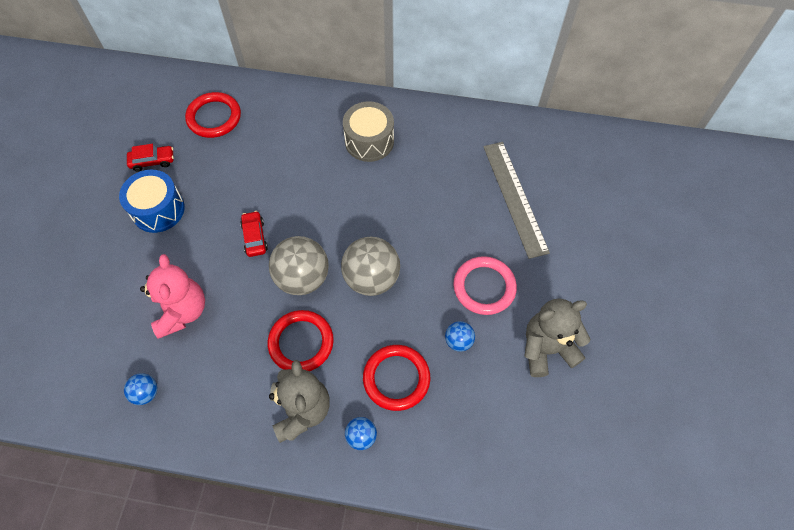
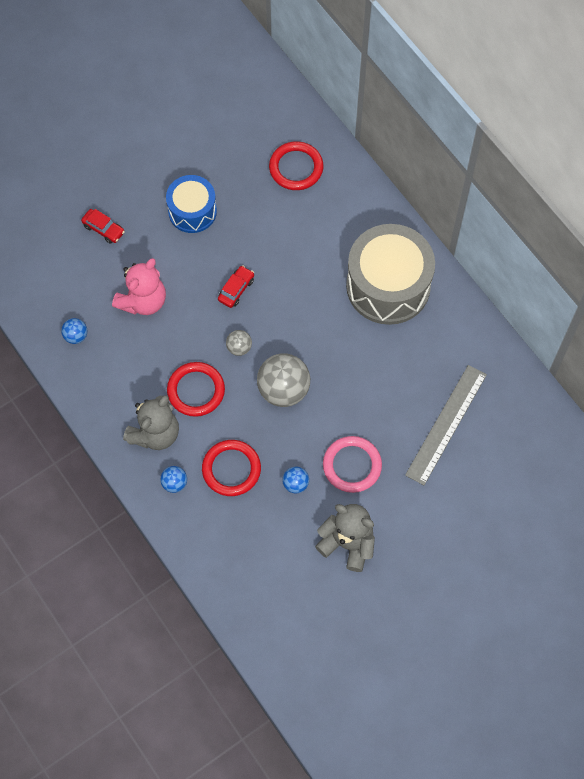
camera: 45 degrees right, 5 degrees up
(152, 161) = (221, 168): red car -> red car (103, 229)
(302, 278) = (239, 347): grey ball -> grey ball, size x0.50
(369, 141) = (388, 286): grey drum -> grey drum, size x1.70

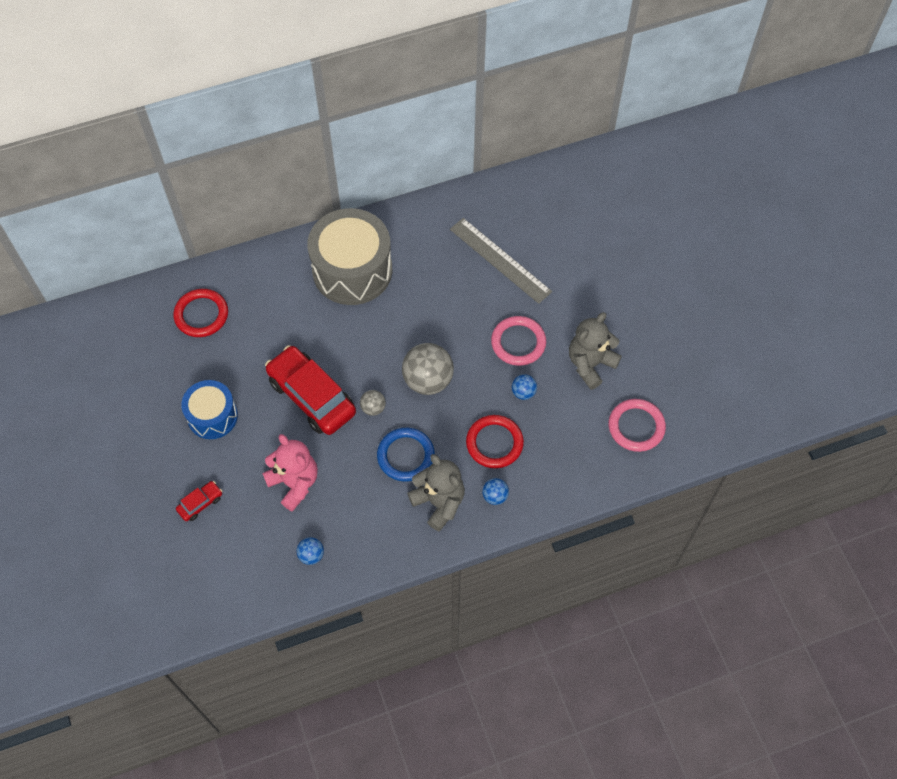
camera: 75 degrees left, 5 degrees down
(196, 390) = (405, 456): red ring -> blue ring
(236, 289) = (311, 396): red car -> red car, size x2.25
(287, 604) = (636, 427): none -> pink ring

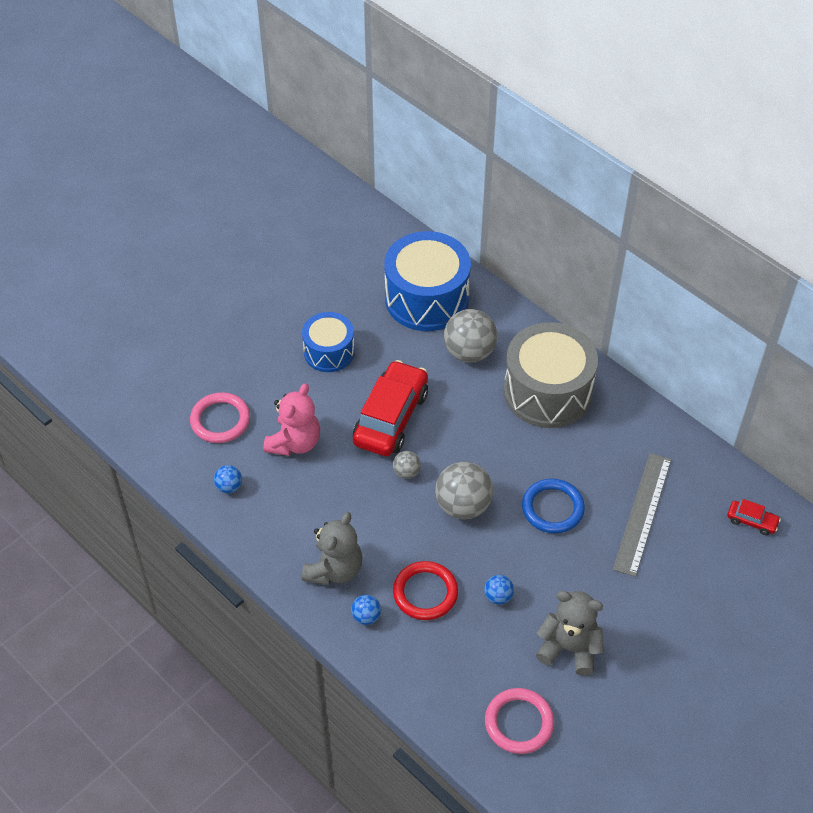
camera: 65 degrees right, 10 degrees down
(200, 503) = (239, 381): red car -> red car (752, 521)
(201, 315) = (426, 298): red ring -> blue drum
(279, 308) = (469, 352): none -> grey ball
(405, 456) = (369, 520): blue ring -> blue ring (552, 508)
(518, 342) = (554, 569): pink ring -> pink ring (220, 420)

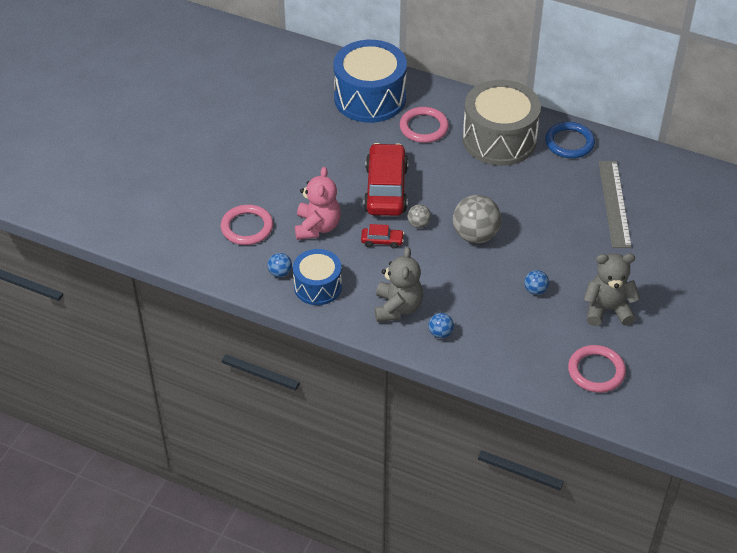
camera: 20 degrees left, 5 degrees down
(329, 352) = (311, 155): blue drum -> blue drum (317, 286)
(425, 593) = (478, 303): red ring -> none
(469, 352) = (424, 127): grey ball -> pink ring
(552, 508) = (545, 218): blue ring -> blue ring (569, 143)
(752, 521) = (696, 187): red car -> red car (382, 241)

